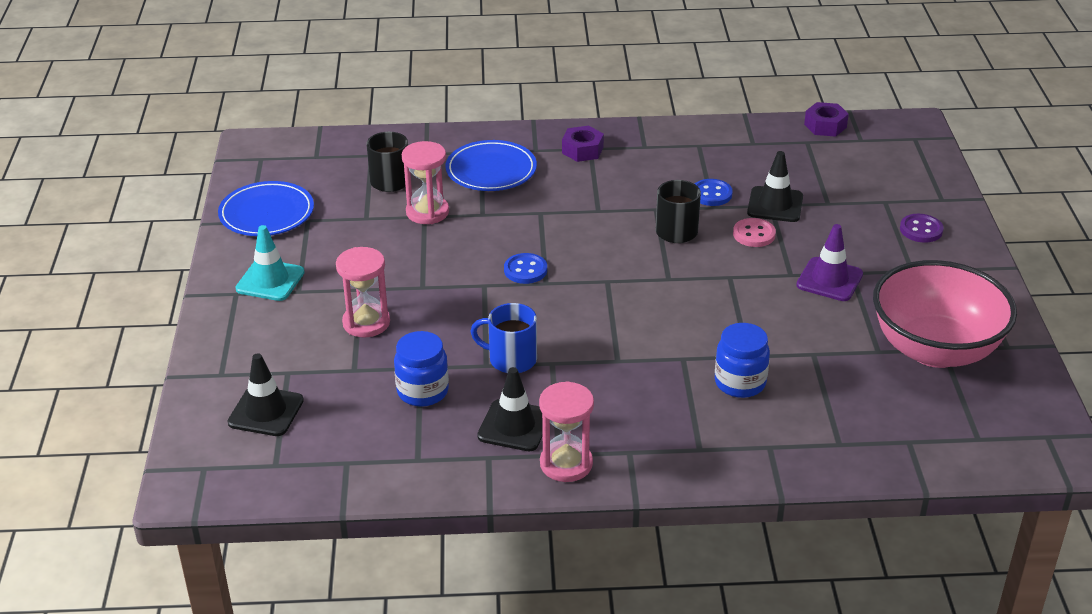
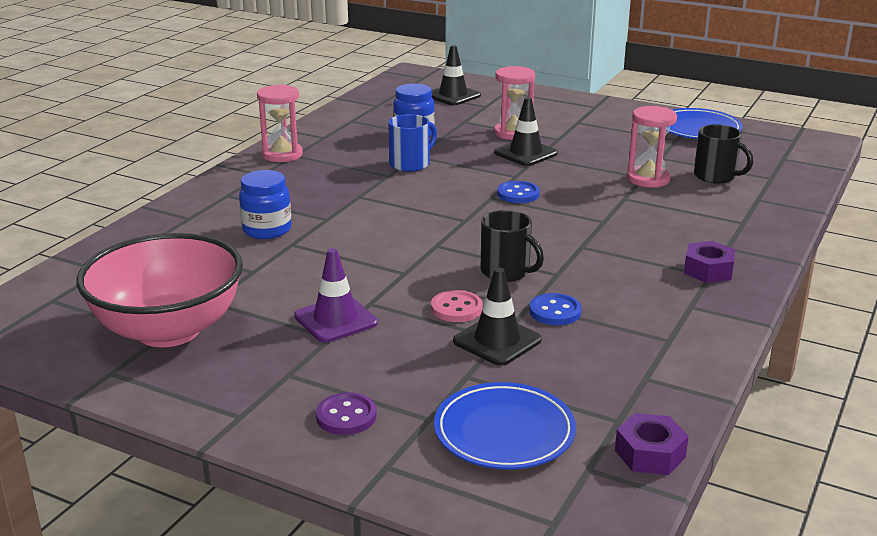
camera: 120 degrees right, 10 degrees down
(270, 280) = (600, 117): turquoise traffic cone -> none
(491, 170) = (700, 218): blue plate -> blue plate (504, 432)
(514, 426) = (340, 149): black traffic cone -> black traffic cone (525, 153)

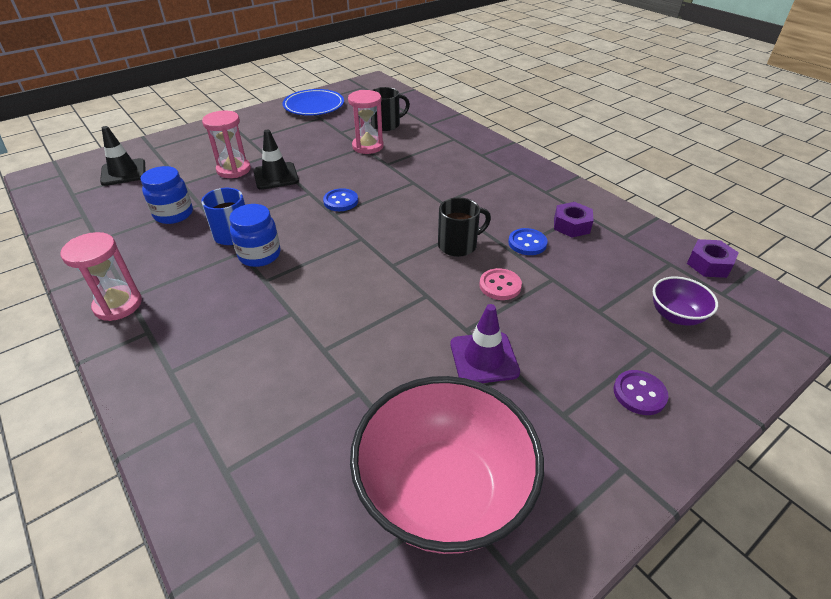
camera: 65 degrees left, 15 degrees up
(267, 230) = (280, 360): blue jar -> blue jar (259, 255)
(497, 341) = (555, 281): black traffic cone -> none
(504, 432) = (676, 315): blue plate -> purple bowl
(708, 270) = (505, 170): purple nut -> purple nut (571, 225)

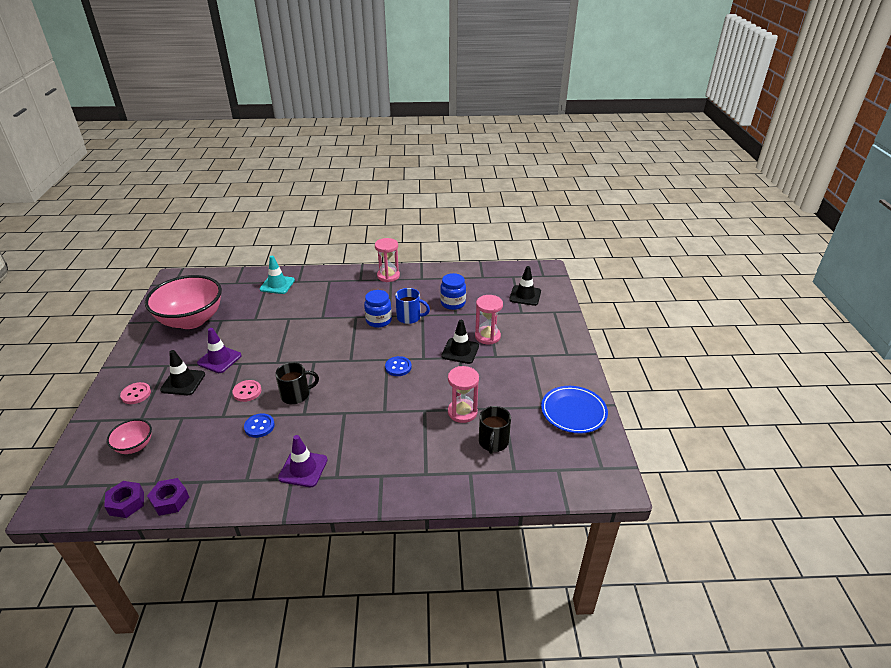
camera: 125 degrees right, 5 degrees down
(227, 443) = (277, 285): none -> turquoise traffic cone
(458, 245) = (296, 395): black mug -> black mug turned 120 degrees counterclockwise
(529, 191) = (303, 469): none -> purple traffic cone
(561, 360) = (183, 382): none -> black traffic cone
(571, 225) = (244, 462): purple nut -> purple nut (170, 500)
(639, 393) = (136, 394): purple button -> pink button
(676, 315) = (135, 446): purple bowl -> pink bowl

